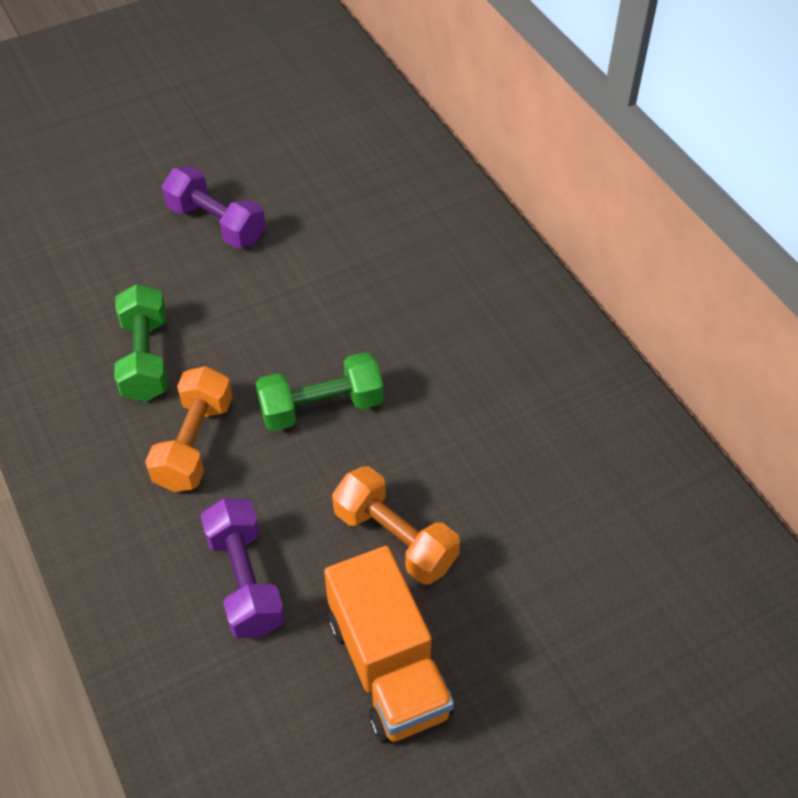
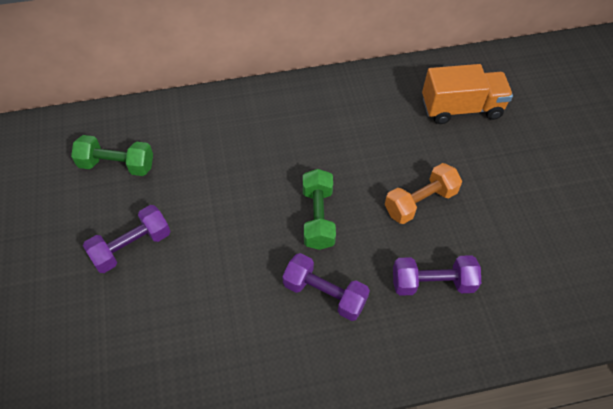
camera: 75 degrees left, 5 degrees up
(145, 358) = (241, 313): green dumbbell -> green dumbbell (117, 165)
(194, 444) = (324, 294): orange dumbbell -> purple dumbbell
(388, 667) = (497, 224): orange truck -> orange truck (461, 108)

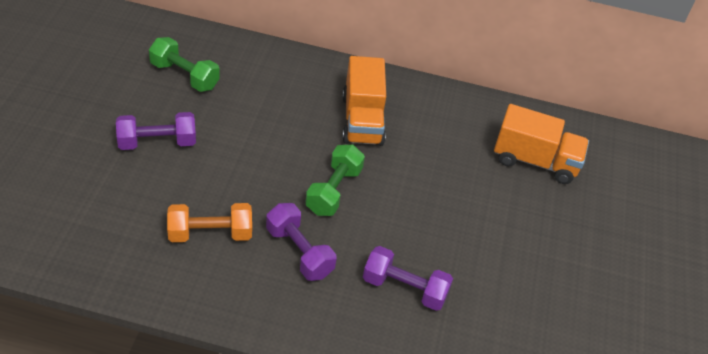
camera: 20 degrees right, 10 degrees down
(301, 136) = (362, 120): none -> orange truck
(420, 202) = (439, 220): orange dumbbell -> orange dumbbell (210, 234)

